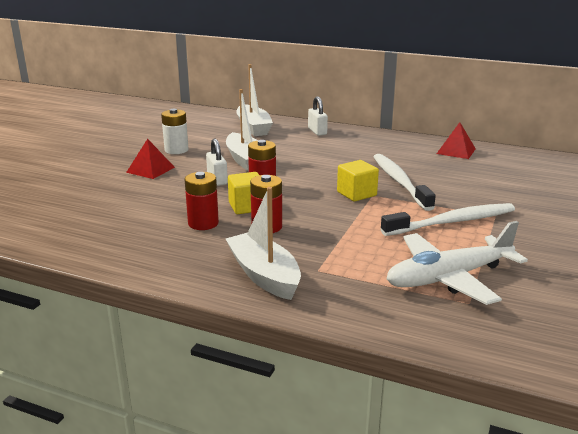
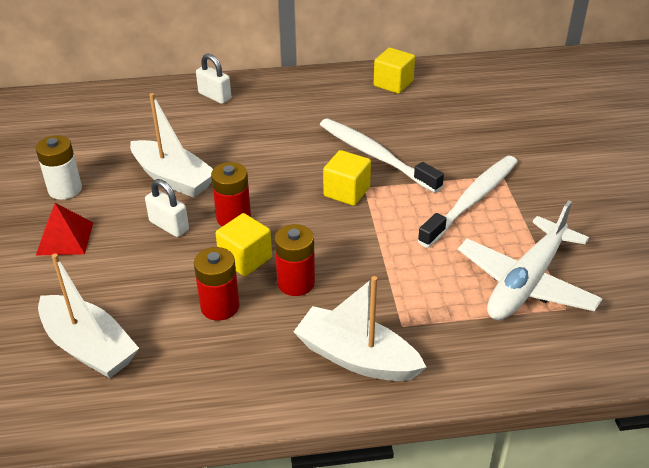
camera: 30 degrees left, 15 degrees up
(253, 127) = (128, 113): white boat -> white boat (89, 347)
(456, 151) = (393, 83): red pyramid -> yellow cube

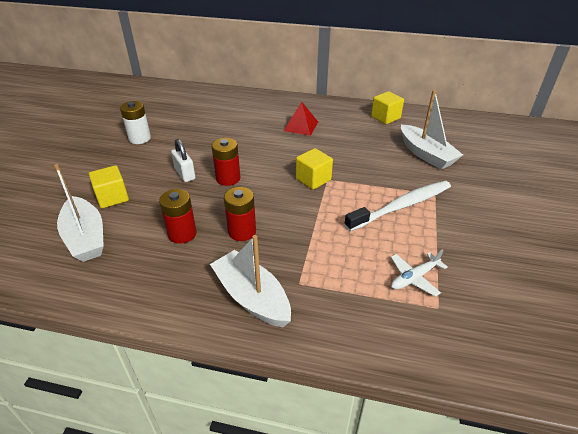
camera: 20 degrees right, 0 degrees up
(65, 238) = (119, 166): red pyramid -> red pyramid (301, 126)
(173, 178) = (206, 146): white boat -> white boat (426, 154)
(215, 96) = (263, 103): white padlock -> none
(245, 259) = (218, 207): yellow cube -> yellow cube (112, 197)
(375, 155) = (347, 160): white toothbrush -> none
(526, 282) = (414, 278): white plane -> white plane, size x0.50

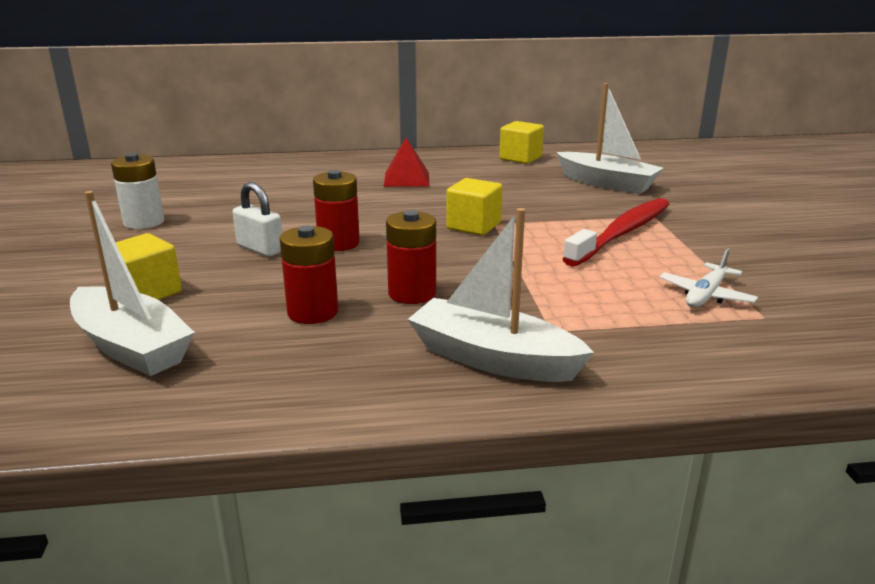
camera: 20 degrees left, 15 degrees down
(401, 206) = (622, 233): white toothbrush -> red toothbrush

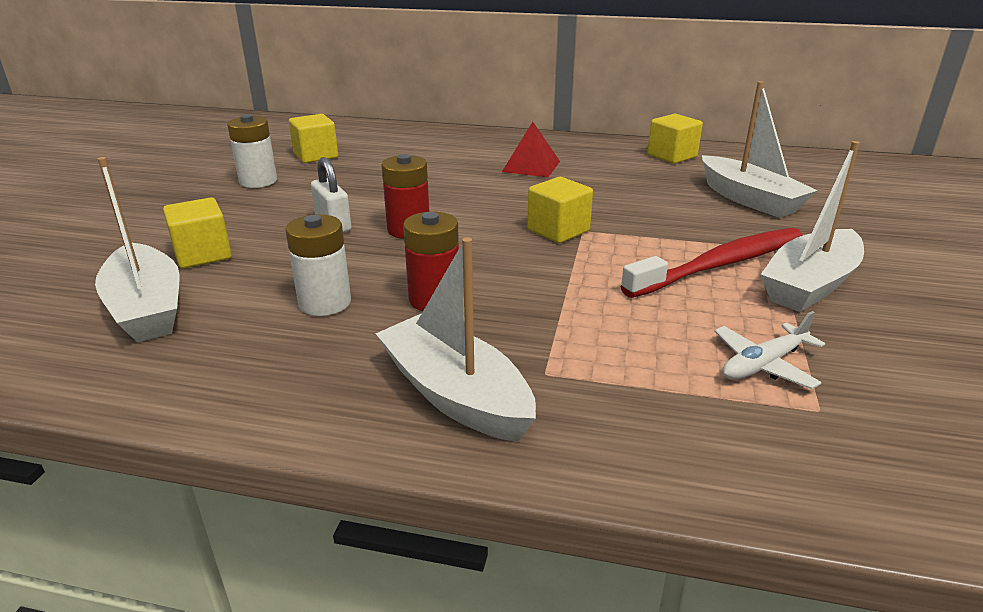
camera: 20 degrees right, 5 degrees up
(185, 193) = (316, 155): none -> yellow cube
(313, 312) = (325, 303): red battery -> white battery
(696, 237) = (810, 285): none -> white boat

